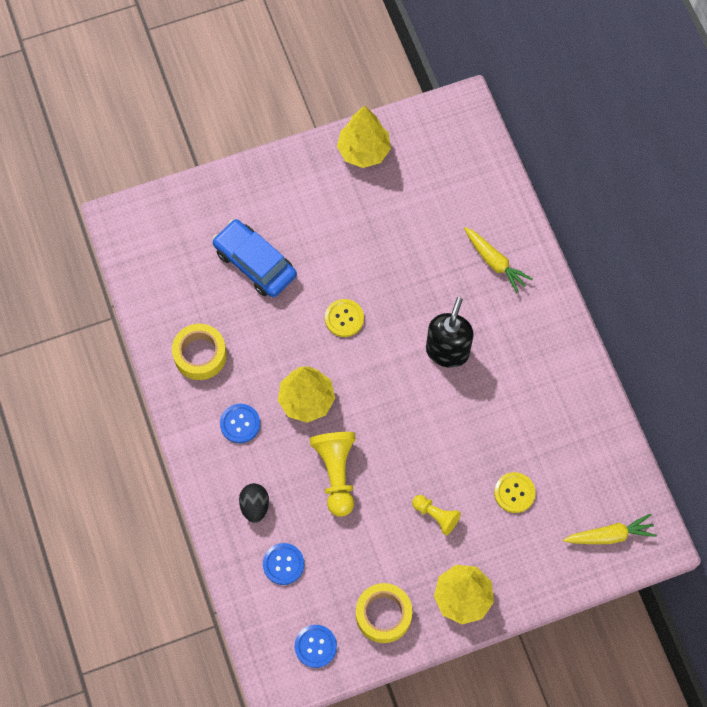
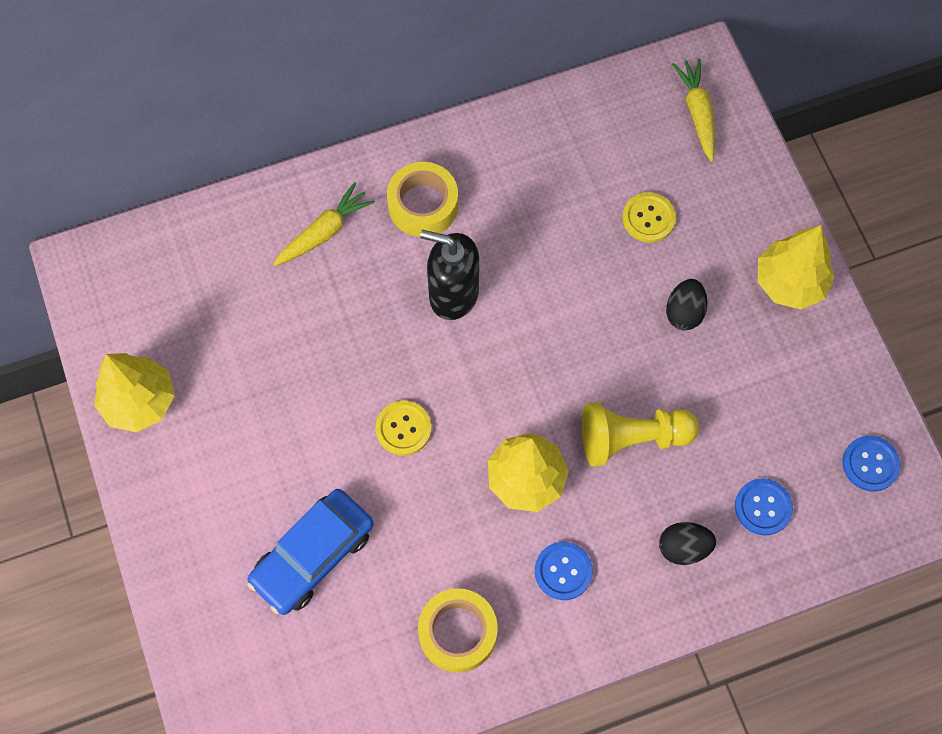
camera: 90 degrees left, 0 degrees up
(383, 615) = (820, 378): yellow tape -> yellow tape (423, 205)
(436, 516) = (684, 312): yellow pawn -> black egg

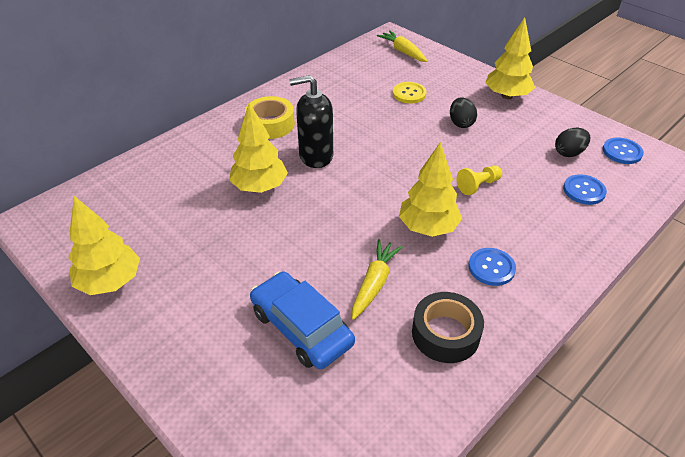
camera: 25 degrees left, 25 degrees down
(313, 555) = (301, 328): blue car -> blue car turned 120 degrees clockwise
(324, 232) = (212, 153): yellow carrot -> yellow carrot (374, 283)
(358, 321) = (260, 187): none -> yellow tree
(403, 428) = (325, 230): yellow button -> none
(458, 632) = (445, 333): yellow tape -> black tape
(631, 438) = (478, 185): yellow pawn -> yellow pawn, size x0.59
(683, 547) = (556, 226): black egg -> black egg (569, 153)

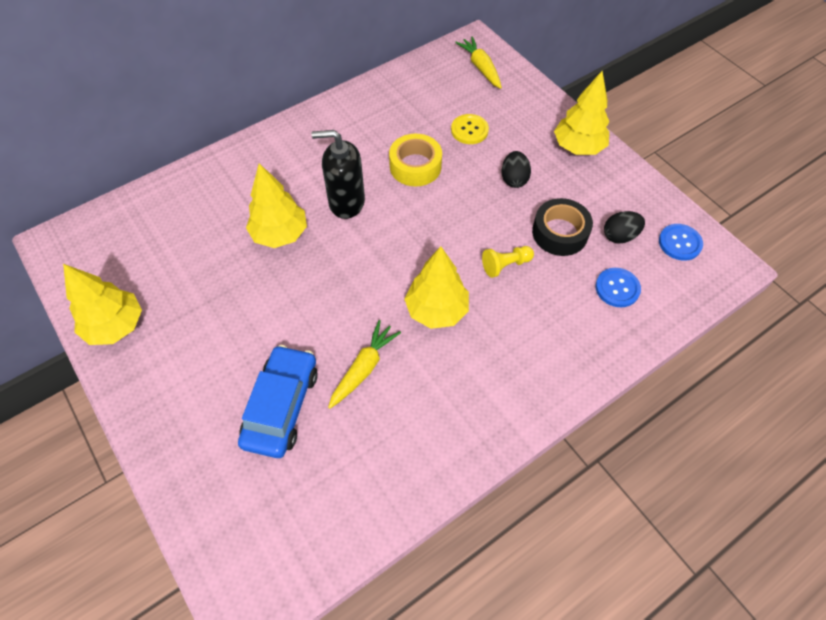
camera: 10 degrees right, 15 degrees up
(270, 124) = (309, 153): yellow tape -> yellow tape (415, 166)
(301, 328) = (281, 406): blue car -> blue car turned 45 degrees clockwise
(445, 333) = (416, 436): black tape -> black tape (560, 233)
(491, 268) = (485, 368): blue button -> none

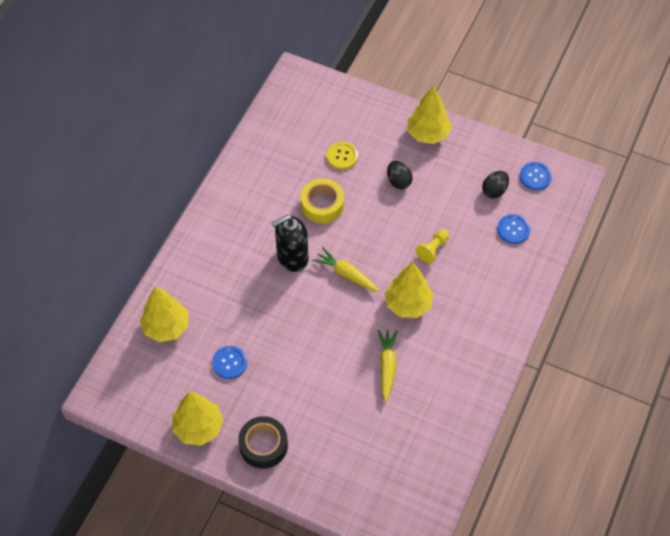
camera: 30 degrees left, 0 degrees up
(201, 276) = (229, 363): none -> blue button
(280, 234) = (262, 305): yellow tree -> yellow tree (166, 327)
(281, 406) = (352, 417): blue car -> none
(480, 67) = (315, 97): yellow carrot -> yellow carrot (346, 274)
(560, 233) = (454, 208): black tape -> black tape (263, 445)

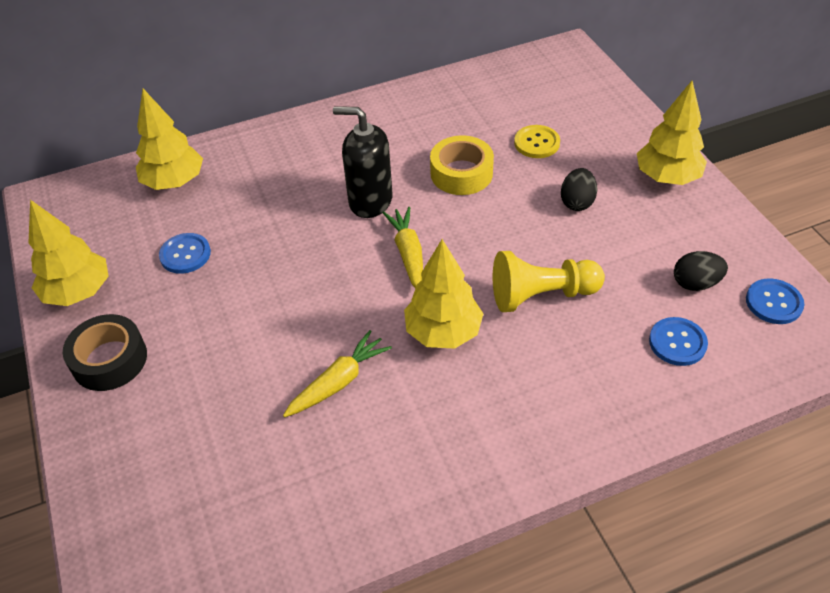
camera: 45 degrees right, 10 degrees down
(432, 249) = (541, 295): yellow pawn -> yellow pawn, size x1.70

